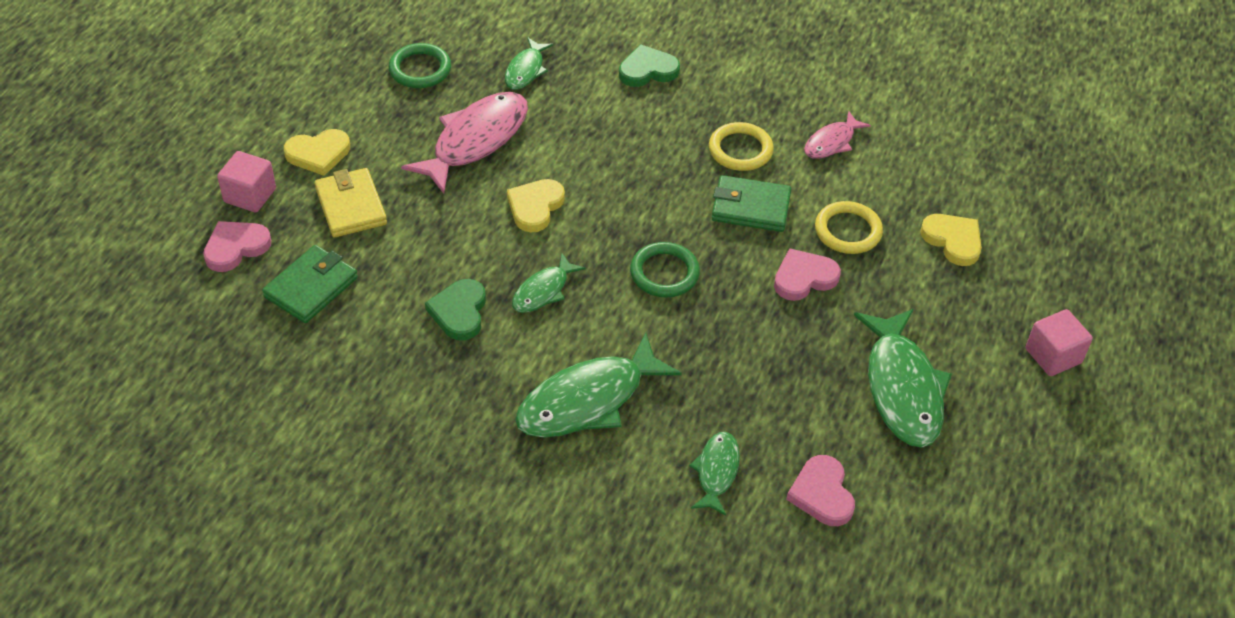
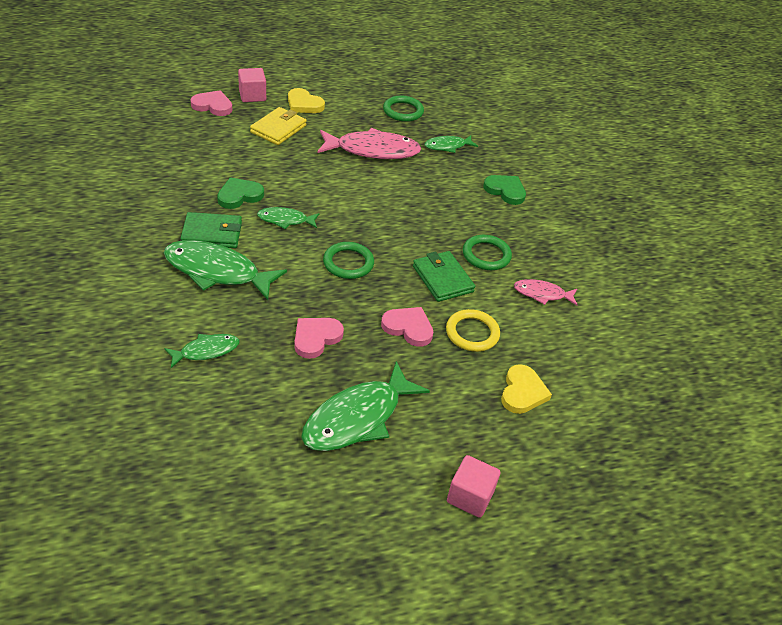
camera: 50 degrees right, 5 degrees down
(311, 287) = (208, 139): green wallet -> green wallet (212, 233)
(535, 207) = (347, 191): yellow heart -> none
(740, 150) = (486, 255): yellow ring -> green ring
(822, 494) = (228, 411): pink heart -> pink heart (316, 338)

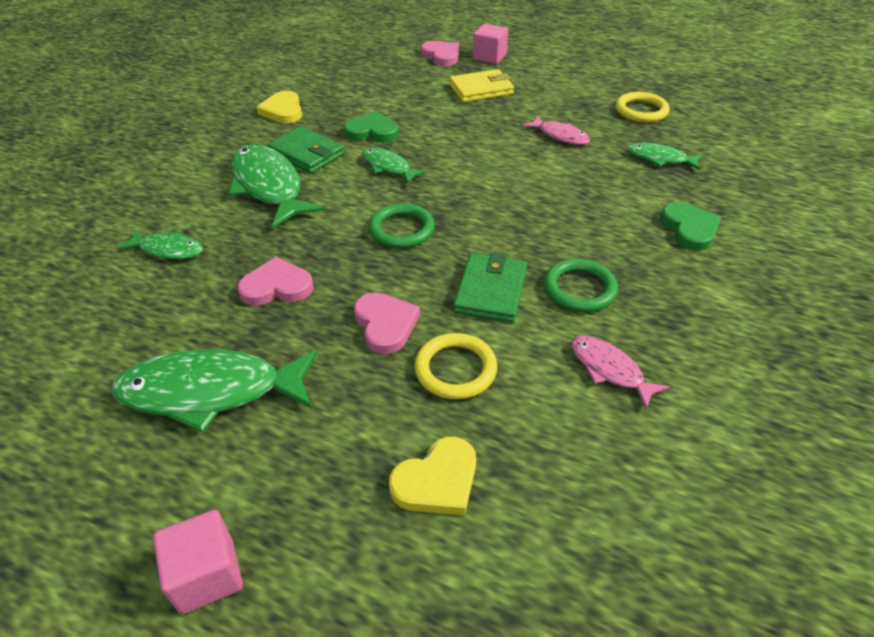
camera: 45 degrees right, 0 degrees up
(304, 104) = (533, 76): yellow heart -> yellow heart (283, 111)
(372, 150) = (560, 136): pink fish -> pink fish, size x0.54
(403, 111) = (641, 111): green ring -> yellow ring

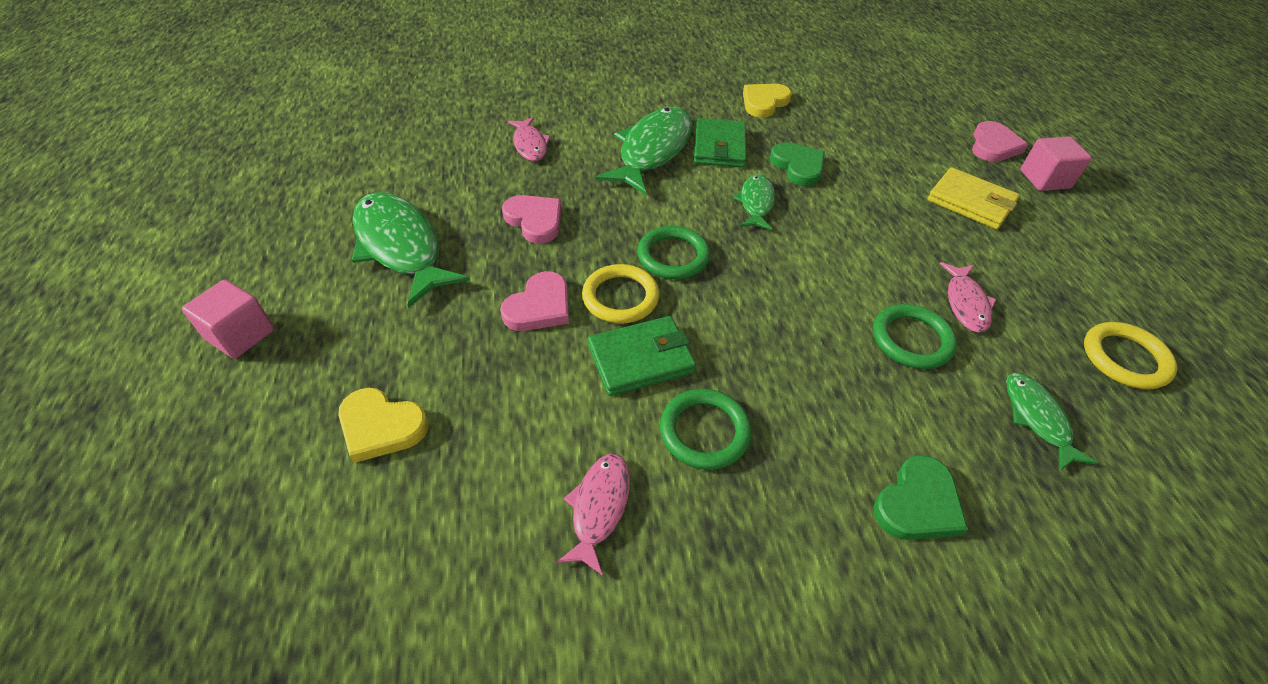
camera: 55 degrees right, 5 degrees up
(168, 250) = (530, 145): green fish -> pink fish
(455, 369) = (517, 380): yellow ring -> yellow ring (620, 297)
(571, 169) = (911, 339): none -> green ring

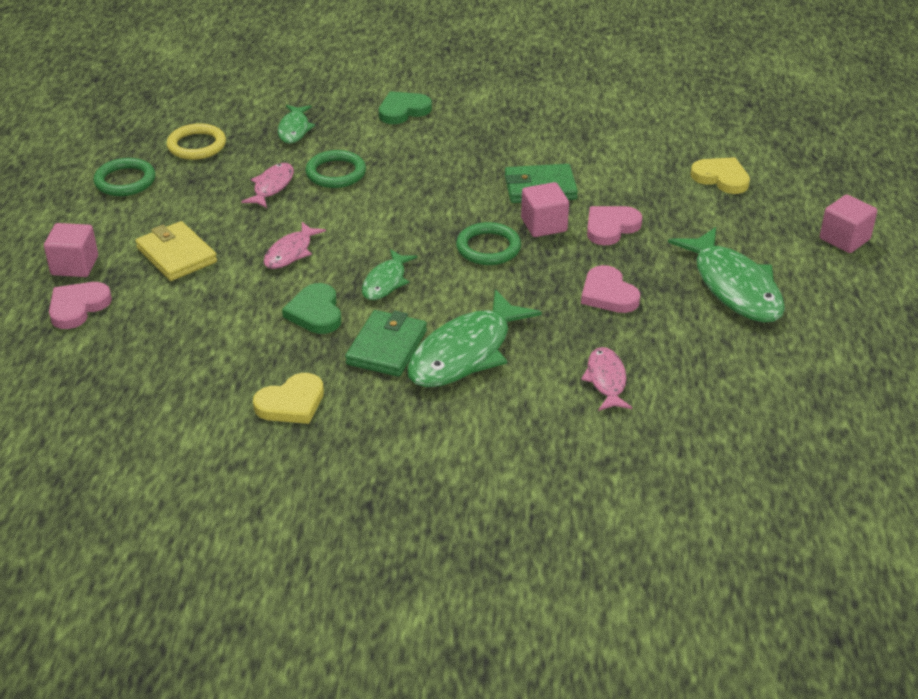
camera: 165 degrees left, 10 degrees down
(599, 507) = (586, 131): pink fish -> pink fish (291, 252)
(620, 297) = (544, 225): yellow ring -> pink cube
(704, 431) = (511, 150): green ring -> green ring (125, 181)

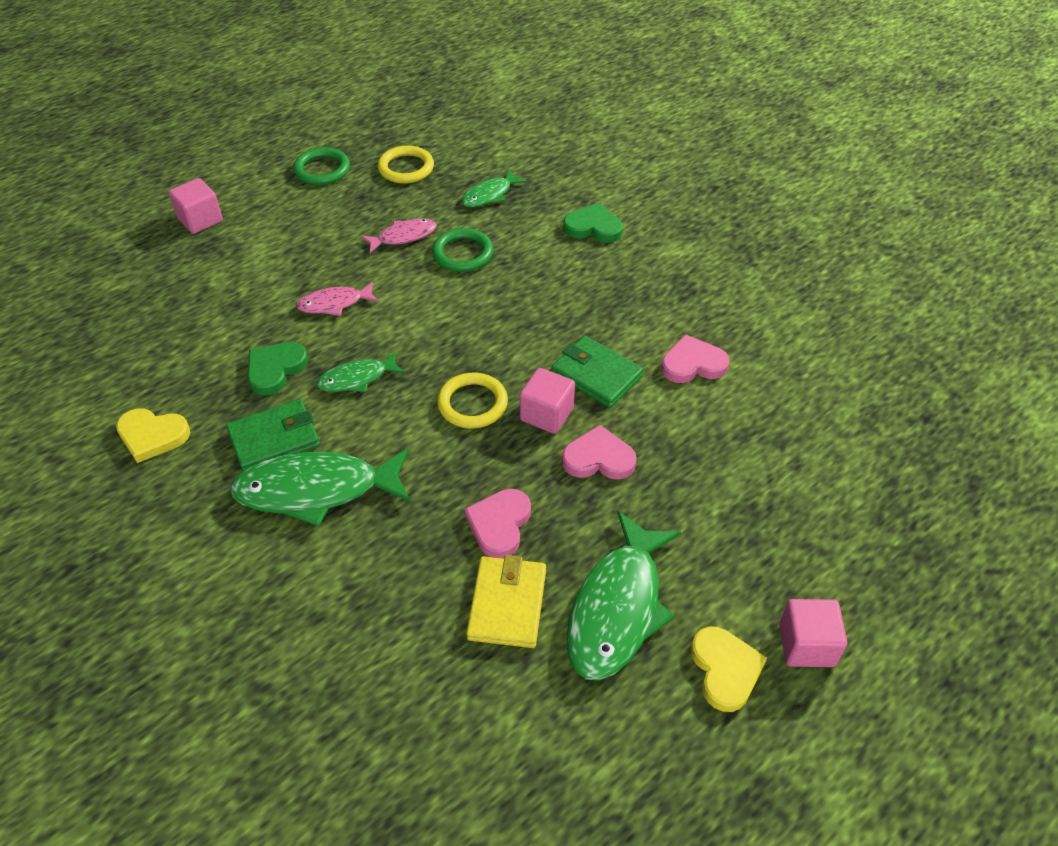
camera: 45 degrees right, 10 degrees up
(78, 307) = (156, 255): pink heart -> pink heart (693, 364)
(176, 255) = (265, 254): yellow wallet -> yellow wallet (507, 604)
(488, 248) = (472, 404): green ring -> yellow ring
(606, 380) = (375, 609): pink fish -> none
(721, 178) = (777, 481): yellow heart -> yellow heart (725, 670)

